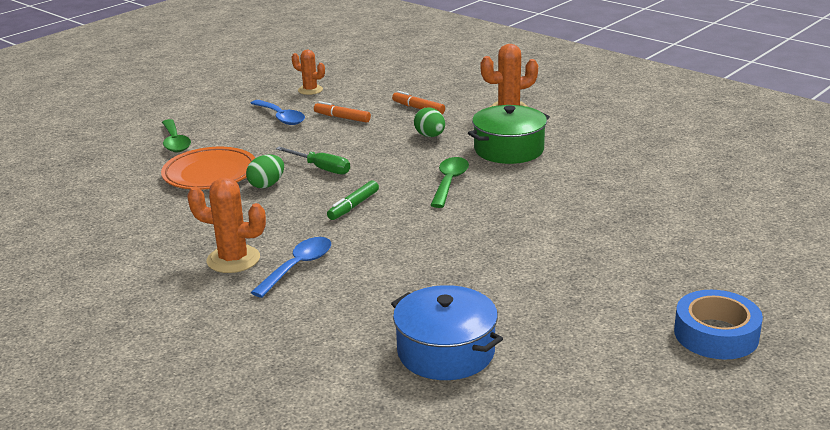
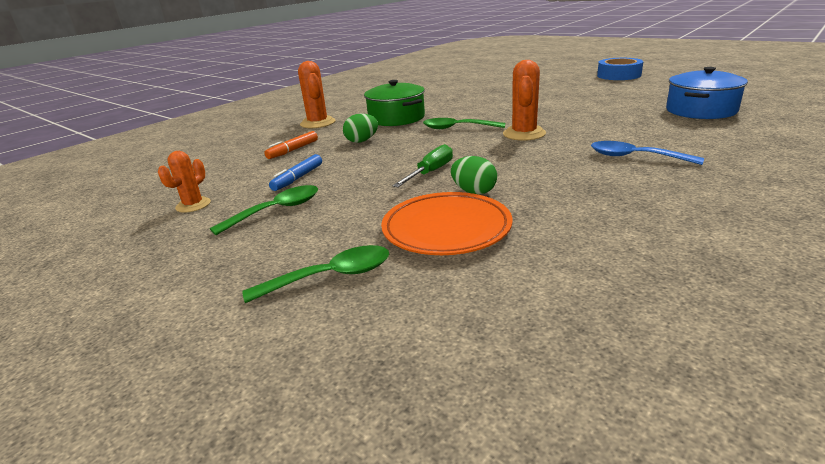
camera: 90 degrees left, 0 degrees up
(233, 259) = (646, 183): orange cactus -> orange cactus (524, 134)
(280, 117) = (276, 211): blue spoon -> green spoon
(342, 118) = (298, 178): orange marker -> blue marker
(353, 206) = (510, 151): green marker -> none

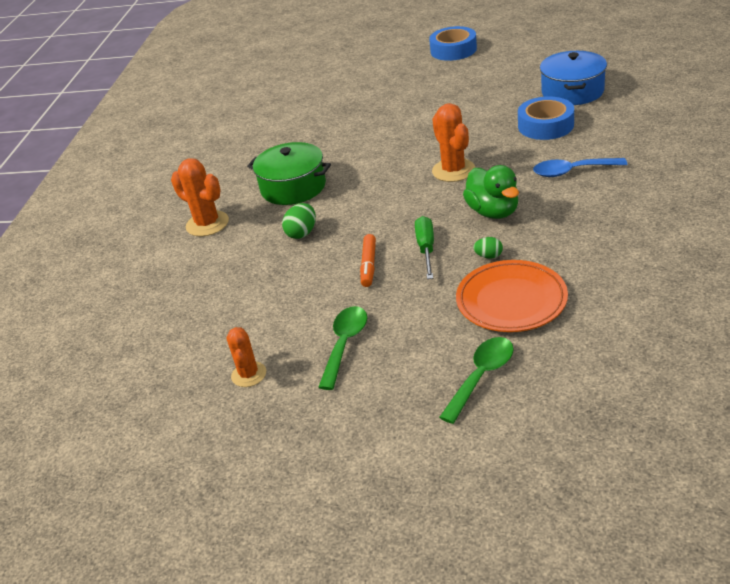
camera: 30 degrees left, 10 degrees up
(293, 150) = (242, 272): orange marker -> orange marker (369, 265)
(298, 178) = (307, 303): blue marker -> none
(457, 128) = (380, 182): green spoon -> none
(474, 192) = (488, 256): green egg -> green egg, size x0.65
(521, 165) = (493, 212): none -> green duck
(646, 125) = (545, 125): none -> blue tape

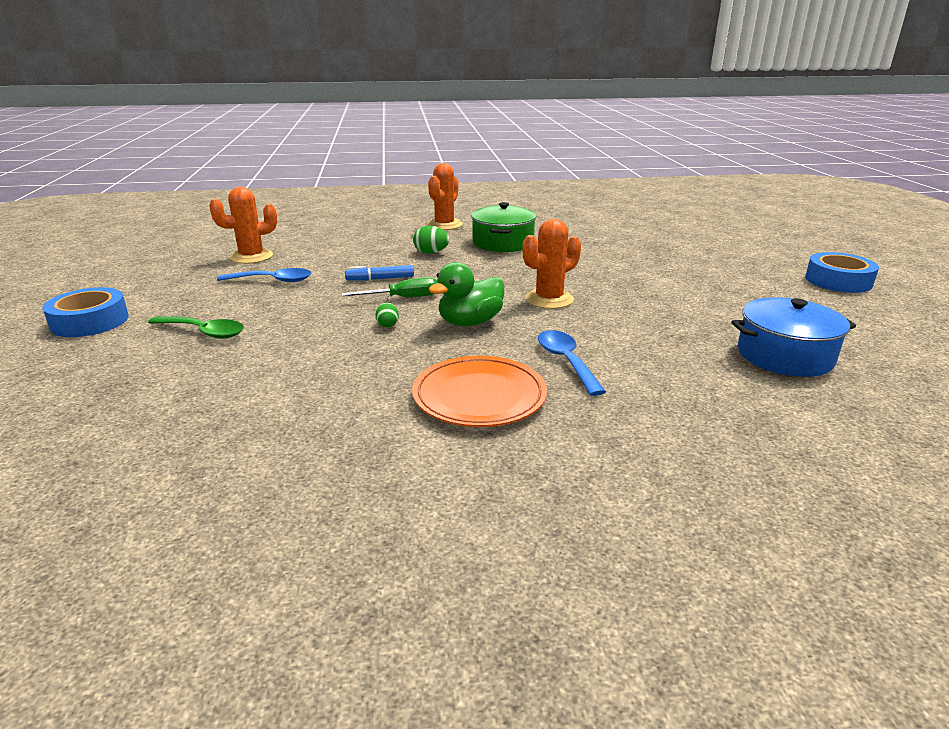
camera: 70 degrees right, 10 degrees down
(249, 374) = (251, 257): orange cactus -> orange cactus, size x1.54
(345, 344) = (272, 281): green spoon -> blue spoon
(369, 265) = (380, 279): orange marker -> blue marker
(511, 301) = (310, 339): orange plate -> orange plate (479, 397)
(545, 125) = (675, 341): blue tape -> blue tape (90, 321)

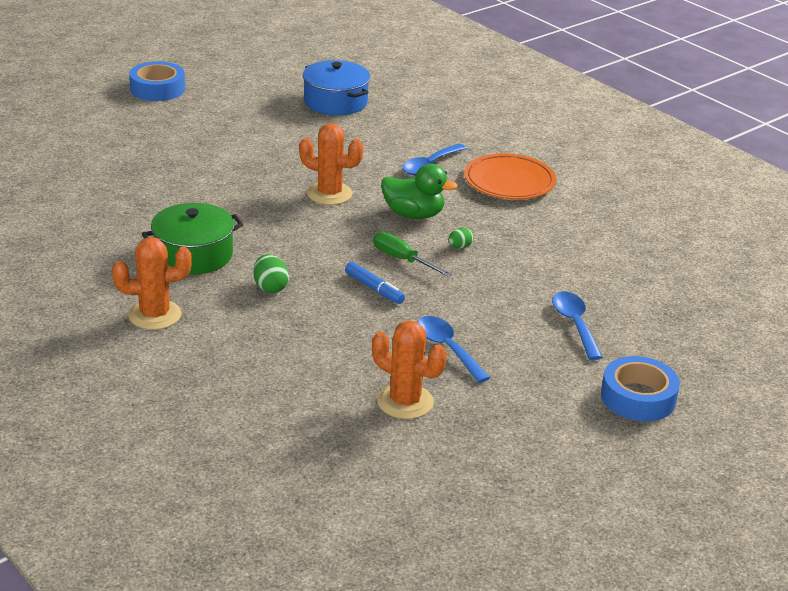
camera: 125 degrees left, 5 degrees up
(203, 332) = (575, 324): green spoon -> blue spoon

